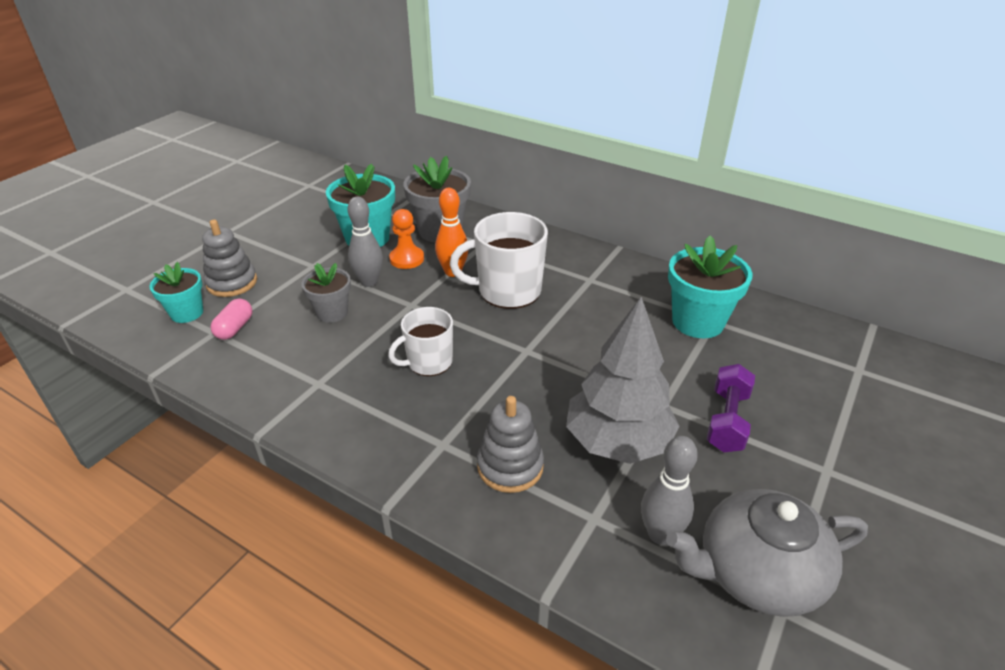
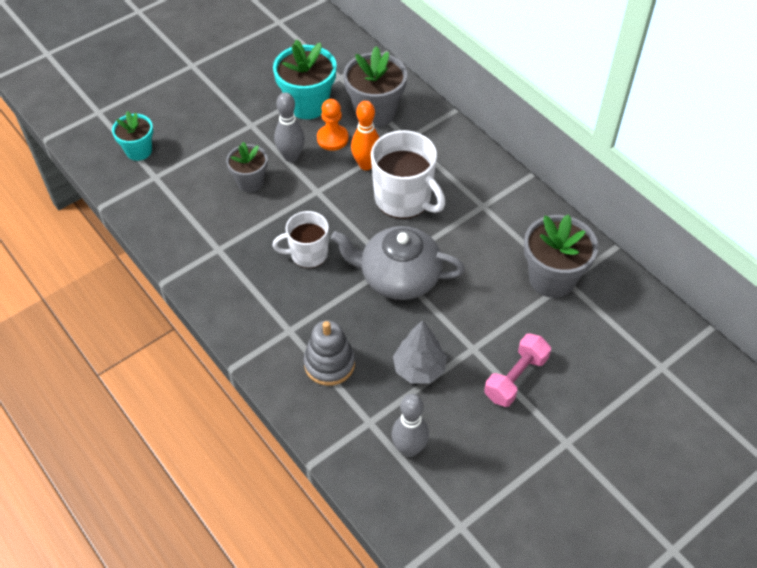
camera: 20 degrees right, 15 degrees up
(232, 283) = (181, 127): grey stacking toy -> none
(235, 328) = (171, 177): pink capsule -> none
(507, 291) = (404, 199): white mug -> white mug turned 150 degrees counterclockwise
(618, 441) = (419, 369): grey tree -> grey tree, size x0.62
(698, 322) = (552, 278): turquoise flower pot -> grey flower pot
(727, 420) = (515, 378): purple dumbbell -> pink dumbbell
(757, 573) = (460, 497): grey teapot -> grey teapot (399, 277)

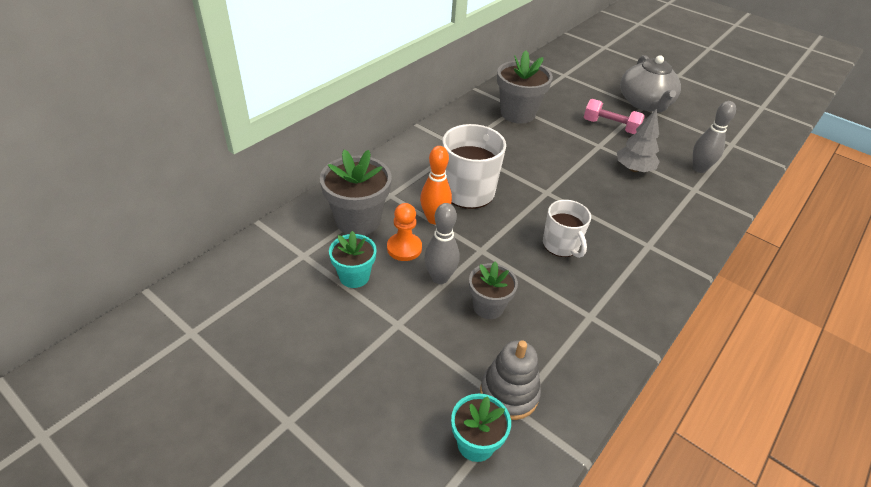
camera: 105 degrees left, 10 degrees down
(307, 104) = (354, 276): turquoise flower pot -> turquoise flower pot, size x0.62
(329, 363) = (663, 216): grey stacking toy -> grey stacking toy (509, 393)
(399, 277) = (556, 186): grey teapot -> grey teapot (645, 103)

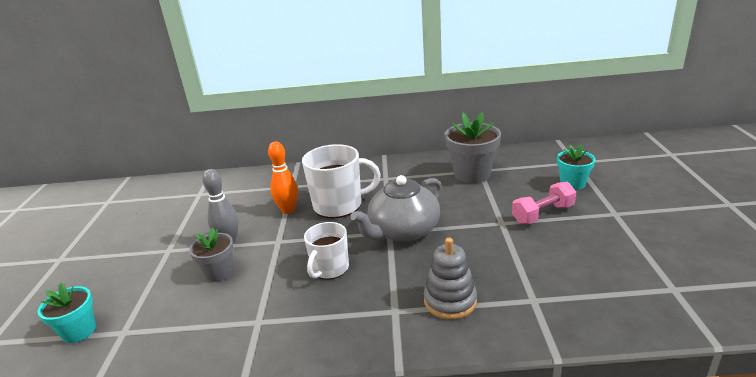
camera: 55 degrees right, 15 degrees down
(354, 276) = (197, 216): turquoise flower pot -> turquoise flower pot (572, 184)
(358, 220) = (251, 191): grey flower pot -> none
(404, 248) = (244, 216): orange pawn -> none
(509, 393) = (136, 322): grey stacking toy -> grey stacking toy (450, 301)
(610, 126) = (543, 214): pink dumbbell -> pink dumbbell turned 75 degrees clockwise
(633, 169) = (499, 253): grey tree -> none
(645, 103) = (625, 211): grey teapot -> grey teapot (403, 231)
(699, 169) = (576, 287): grey bowling pin -> none

